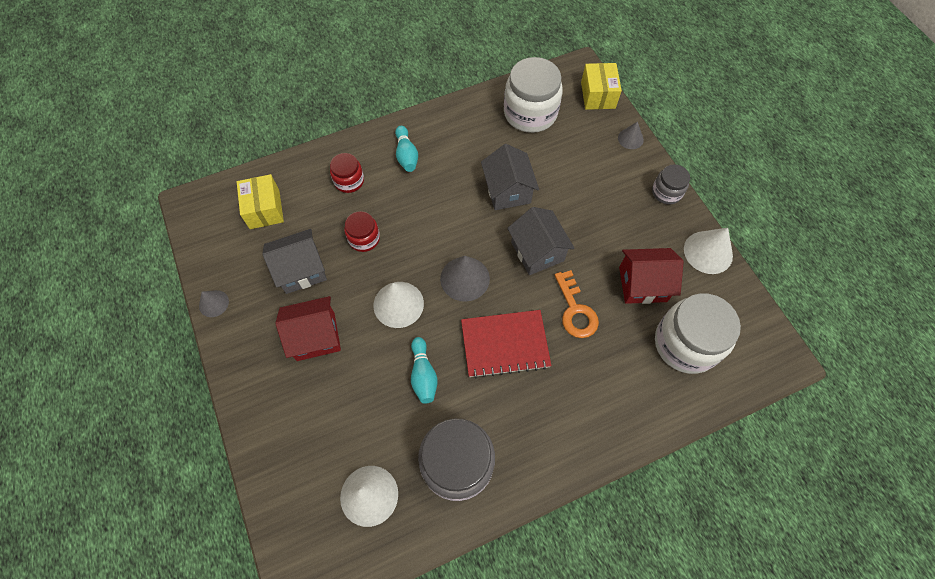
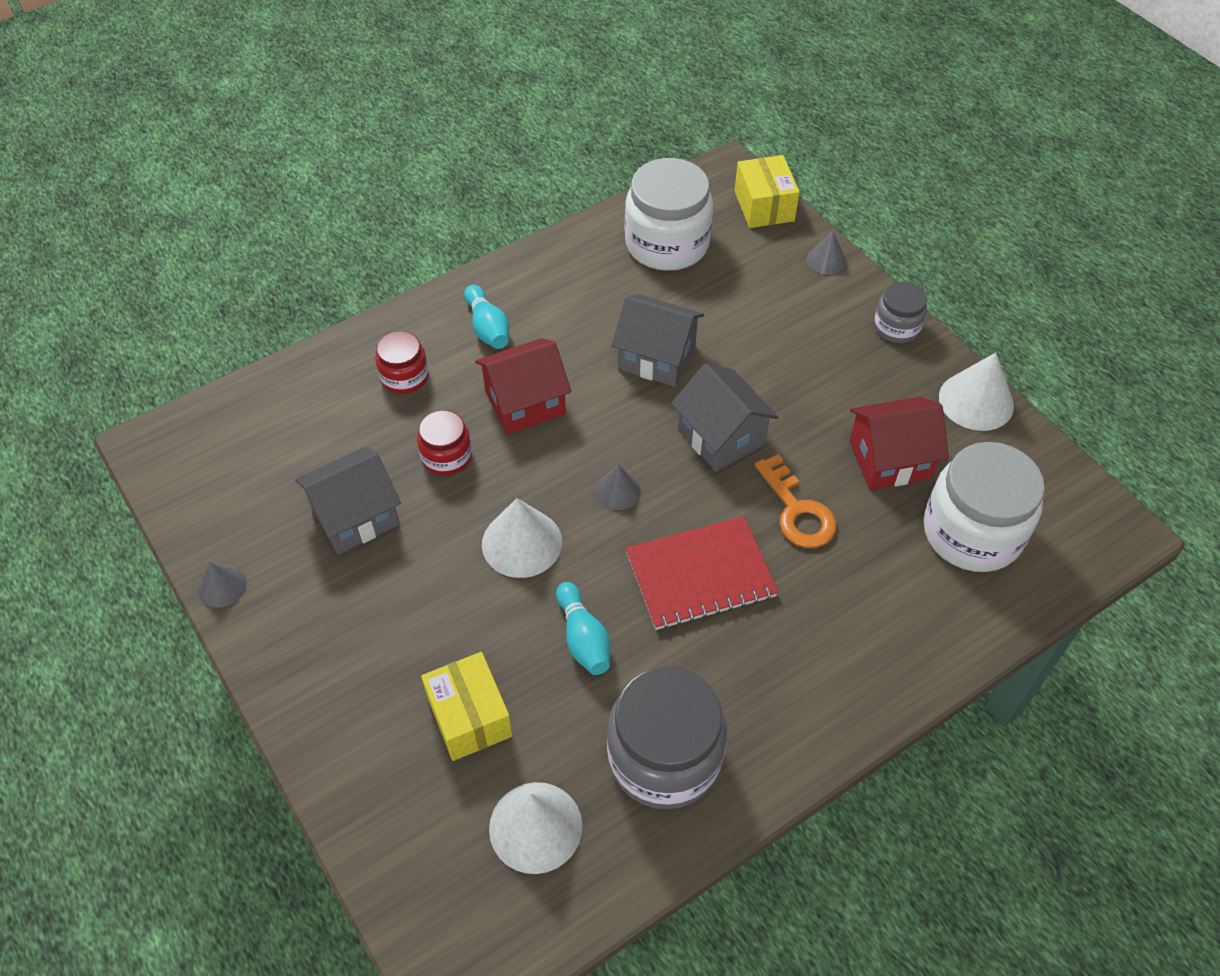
camera: 10 degrees left, 10 degrees down
(264, 209) = (276, 436): yellow box -> yellow box (469, 716)
(316, 336) = (400, 609): red house -> red house (525, 403)
(465, 278) = (618, 491): grey cone -> grey cone, size x0.58
(507, 191) = (656, 357): grey house -> grey house turned 45 degrees counterclockwise

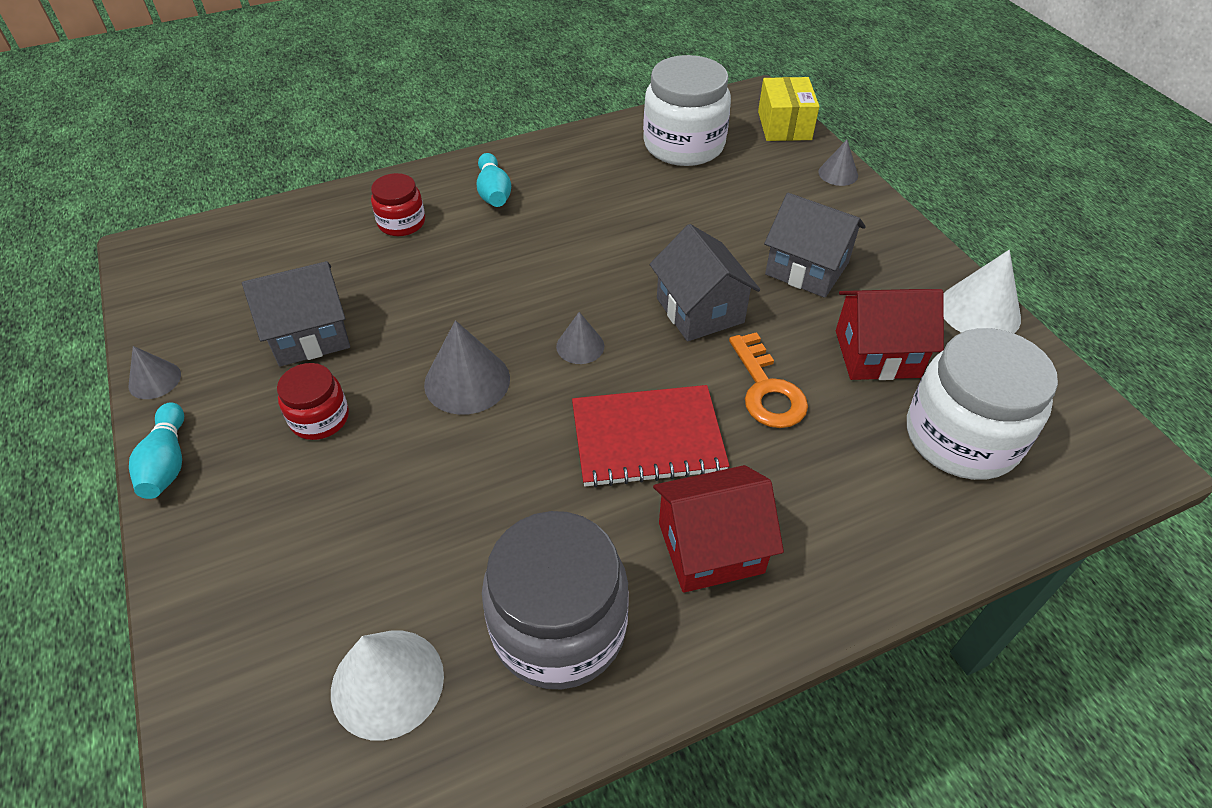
camera: 10 degrees right, 5 degrees down
(447, 456) = (418, 294): red jar -> red jar (320, 418)
(469, 716) = (355, 546): yellow box -> none
(522, 543) = (467, 381): white cone -> grey cone
(525, 403) = (510, 257): red house -> red house (710, 547)
(583, 638) = (503, 483): turquoise bowling pin -> turquoise bowling pin (167, 462)
(656, 357) = (650, 234): grey house -> grey house (807, 268)
(896, 327) = (901, 236): grey jar -> none

